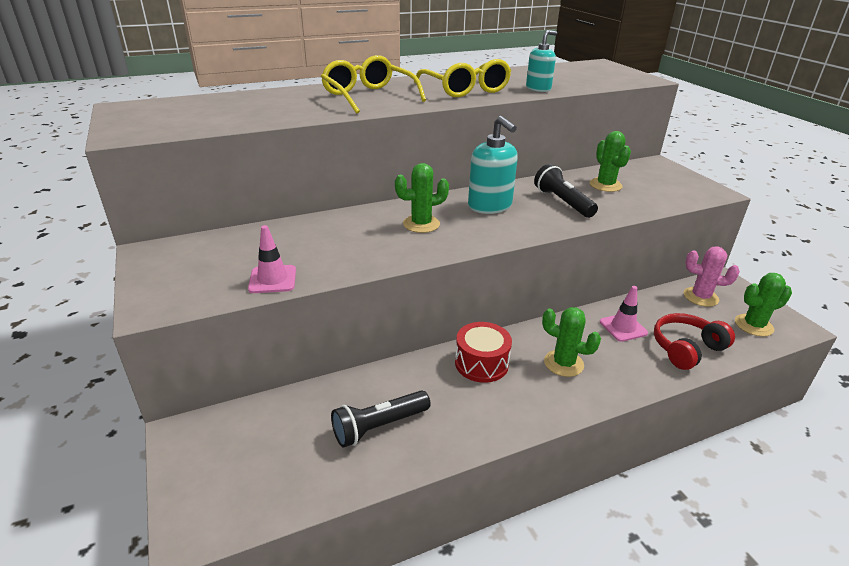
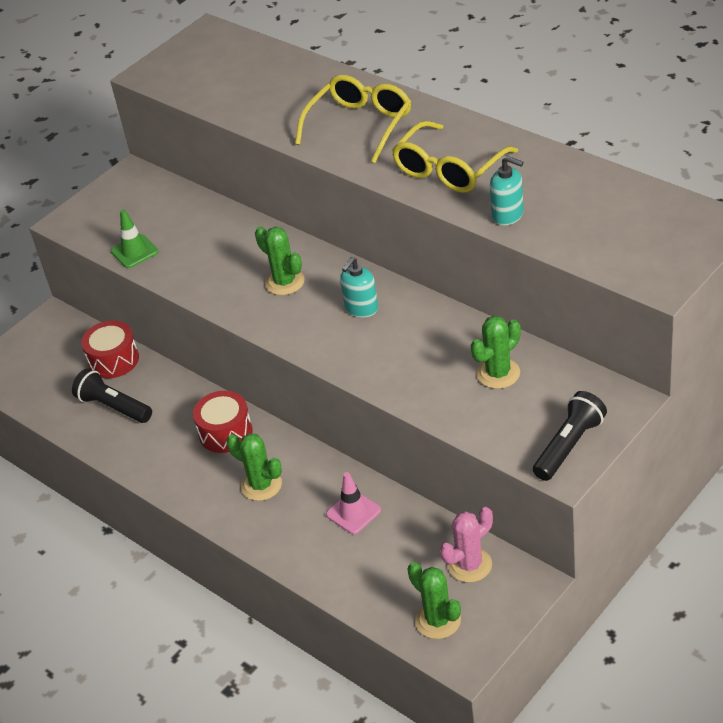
camera: 70 degrees right, 10 degrees up
(272, 279) = (134, 251): pink traffic cone -> green traffic cone
(309, 405) = (113, 360): none -> red drum
(490, 206) = (361, 308): turquoise soap dispenser -> turquoise soap dispenser, size x0.64
(562, 202) = (416, 355): black flashlight -> black flashlight (569, 446)
(563, 363) = (261, 485): green cactus -> green cactus turned 60 degrees counterclockwise
(686, 348) = (348, 569): red headphones -> none
(700, 297) = (469, 565): pink cactus -> pink cactus turned 60 degrees clockwise

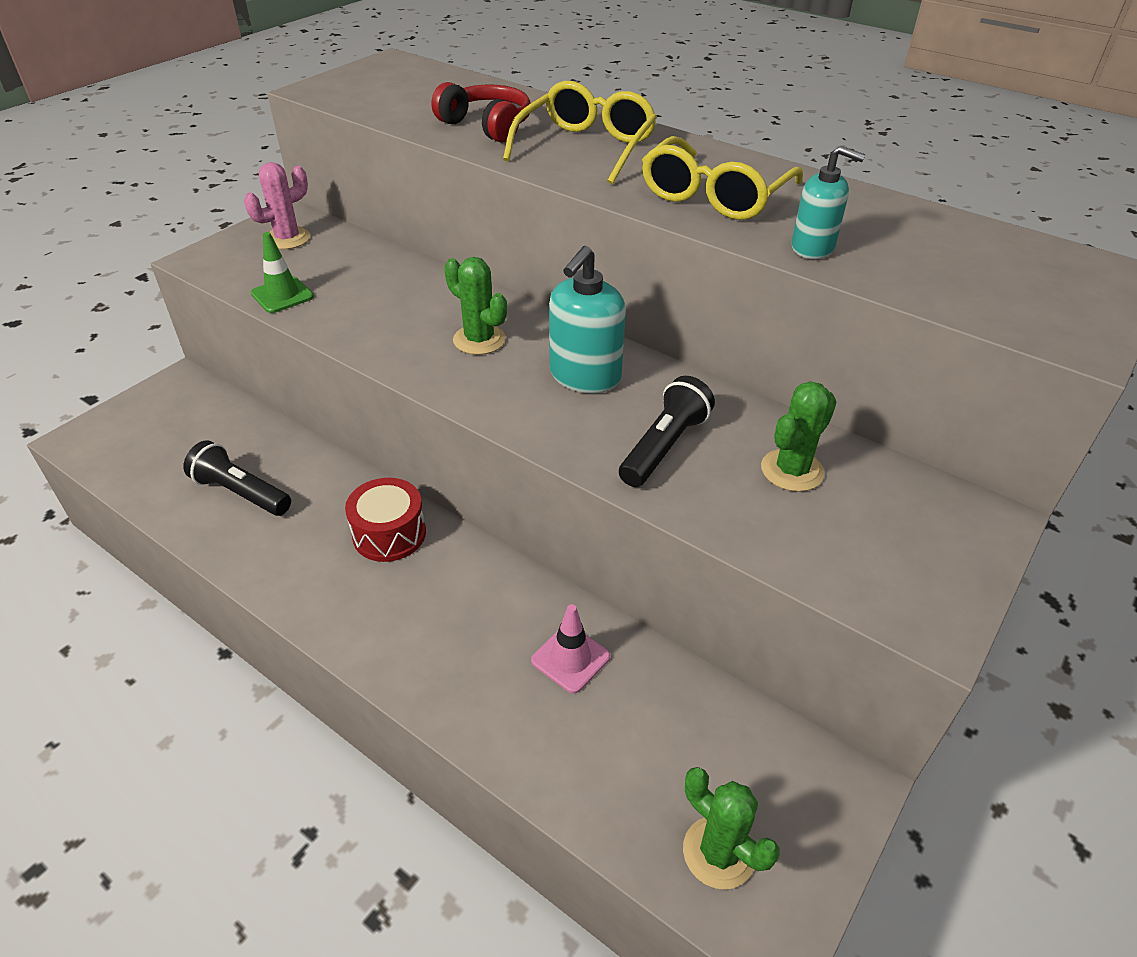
camera: 10 degrees left, 0 degrees up
(113, 360) = (249, 434): red drum -> none
(261, 485) = (437, 611): green cactus -> none
(284, 107) = (487, 126): none -> red headphones
(361, 308) = (584, 376): turquoise soap dispenser -> turquoise soap dispenser, size x1.55
(469, 565) = (752, 752): pink cactus -> pink cactus (287, 239)
(569, 446) = (930, 584): black flashlight -> black flashlight (664, 446)

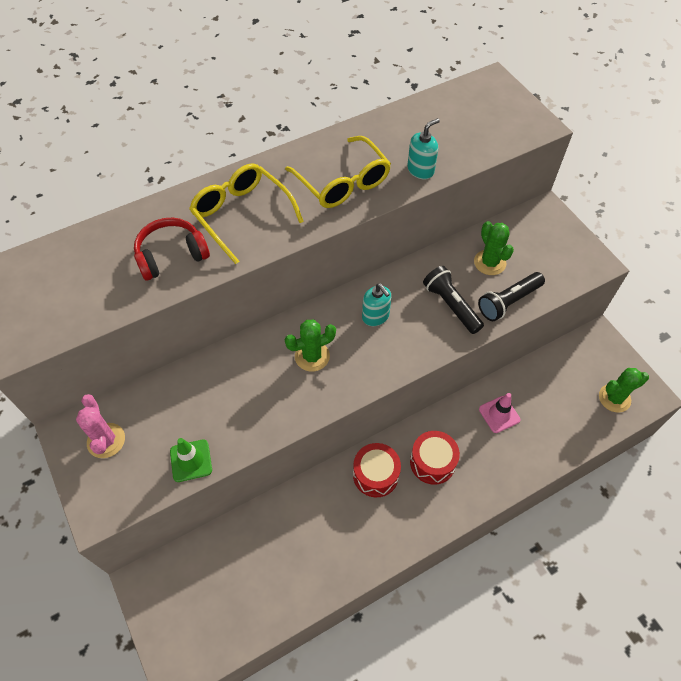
camera: 65 degrees left, 15 degrees up
(241, 493) = (297, 556): black flashlight -> black flashlight (508, 302)
(437, 593) = (432, 462): none -> red drum
(584, 376) = (375, 316): turquoise soap dispenser -> turquoise soap dispenser, size x0.64

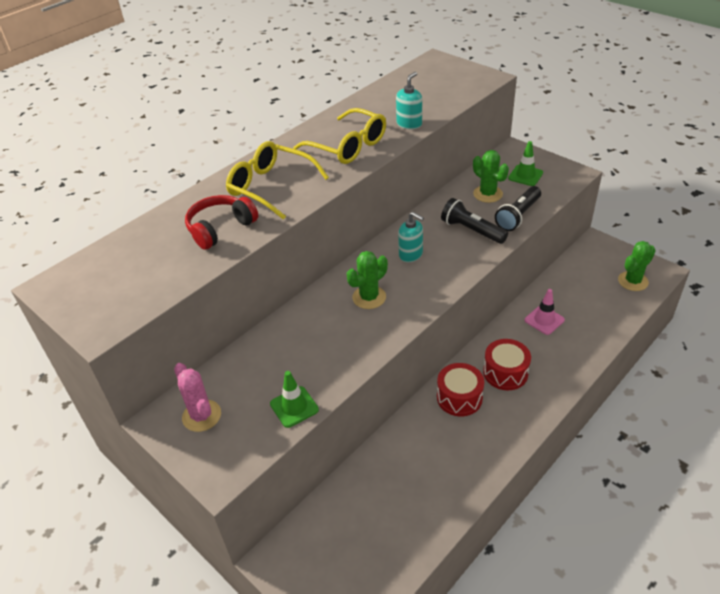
camera: 15 degrees left, 15 degrees down
(541, 250) = (525, 175): none -> green traffic cone

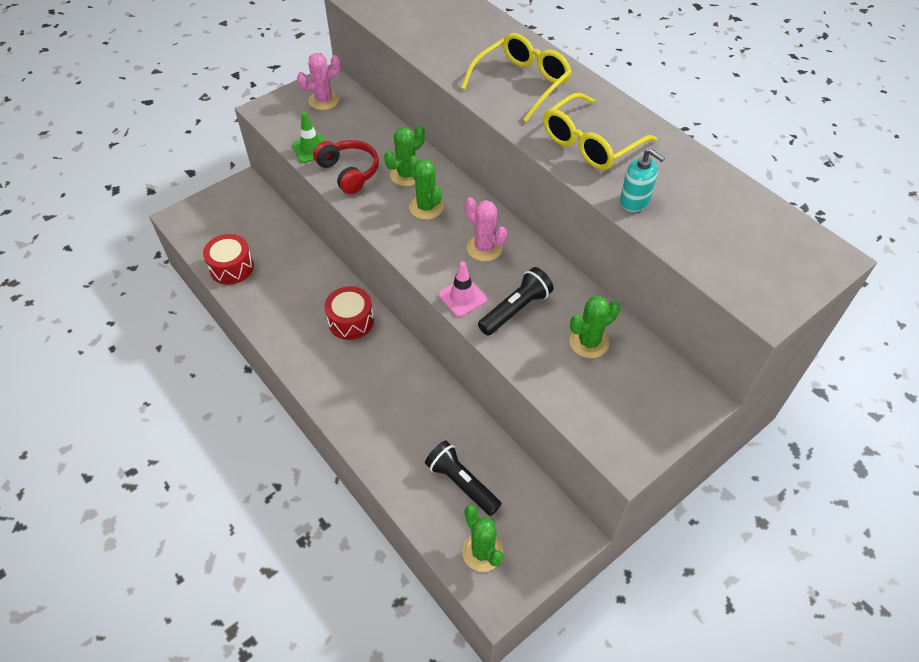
camera: 95 degrees right, 10 degrees up
(220, 228) = (461, 51): red headphones -> red headphones (349, 172)
(325, 319) = (406, 174): none -> green cactus
(411, 254) = (484, 248): turquoise soap dispenser -> pink cactus
(505, 373) = (370, 366): red drum -> red drum (231, 267)
(518, 216) = (535, 363): black flashlight -> black flashlight (462, 483)
(525, 175) = (628, 396): green traffic cone -> none
(544, 320) = (436, 424): pink traffic cone -> pink traffic cone (462, 297)

